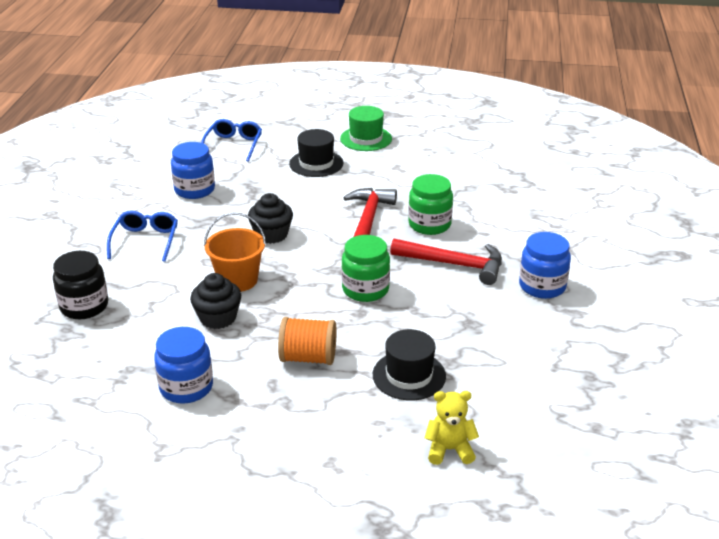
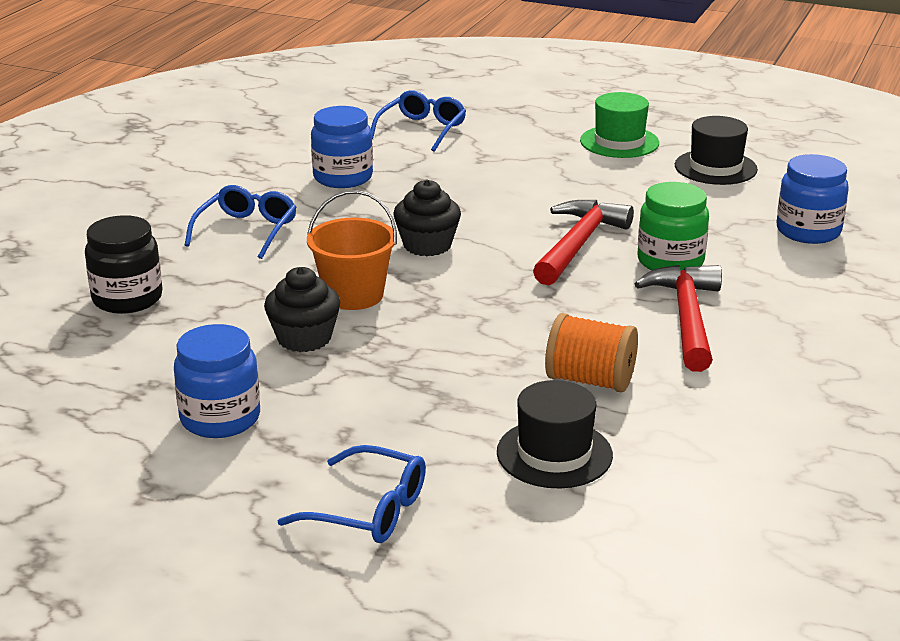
camera: 15 degrees right, 5 degrees down
(308, 357) = (412, 407): orange spool -> orange spool (590, 380)
(309, 437) = (368, 510): none -> blue glasses
(316, 163) = (532, 165): black hat -> black hat (715, 167)
(365, 289) = (536, 332): green jar -> none
(449, 450) = (575, 564): yellow teddy bear -> none
(454, 264) = (687, 318): red hammer -> red hammer turned 120 degrees counterclockwise
(542, 286) = (817, 365): blue jar -> blue jar (808, 231)

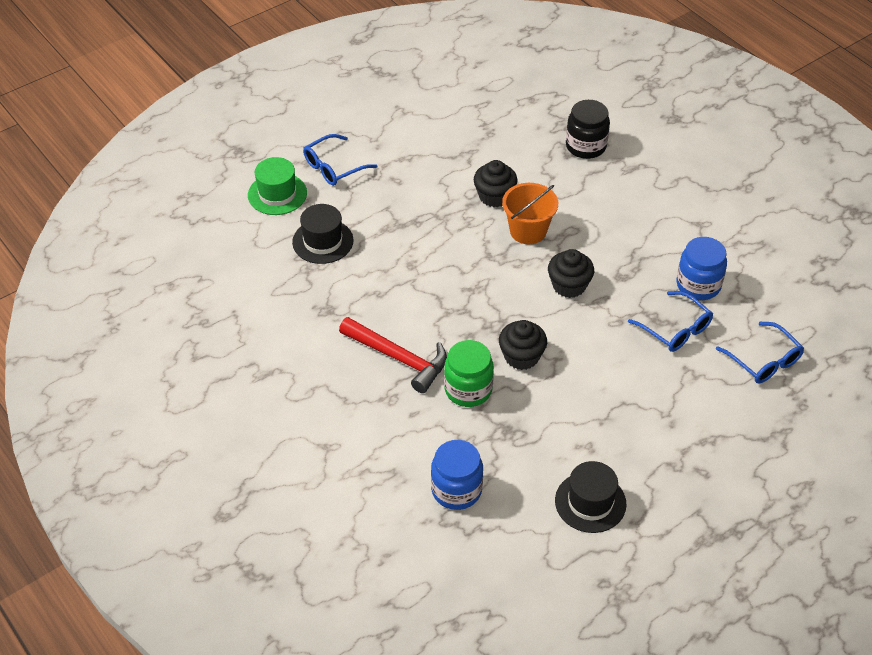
camera: 120 degrees right, 20 degrees up
(220, 418) = (441, 146): blue jar -> none
(246, 231) = (642, 214): blue glasses -> blue glasses (675, 329)
(578, 244) = (521, 356): red hammer -> black cupcake
(590, 380) = (370, 284): orange spool -> none
(619, 142) = (673, 469): green hat -> green hat (277, 194)

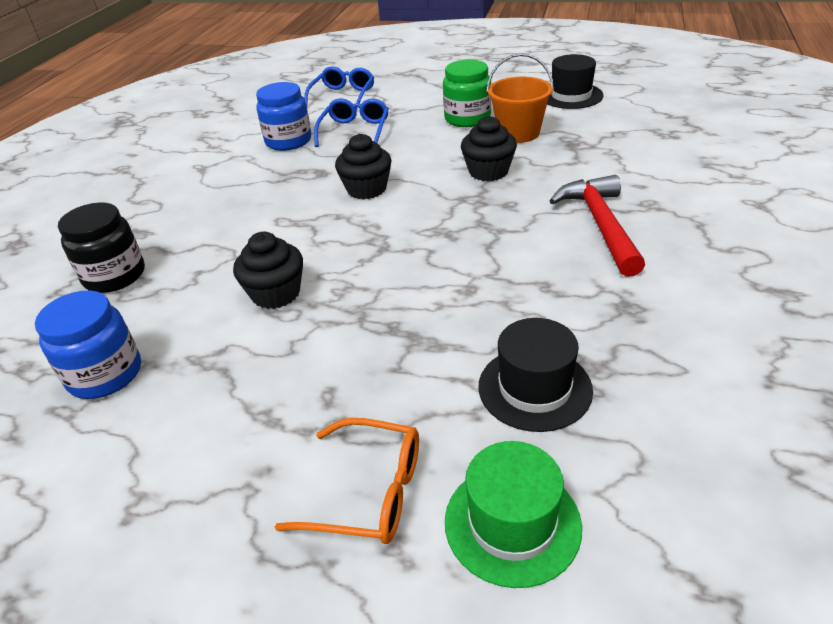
camera: 125 degrees left, 10 degrees down
(334, 167) = (368, 492): blue glasses -> orange glasses
(456, 490) = (663, 136): blue jar -> blue jar (105, 374)
(468, 389) = (567, 176): green jar -> green jar (467, 118)
(528, 231) = (313, 244): orange bucket -> orange bucket (518, 133)

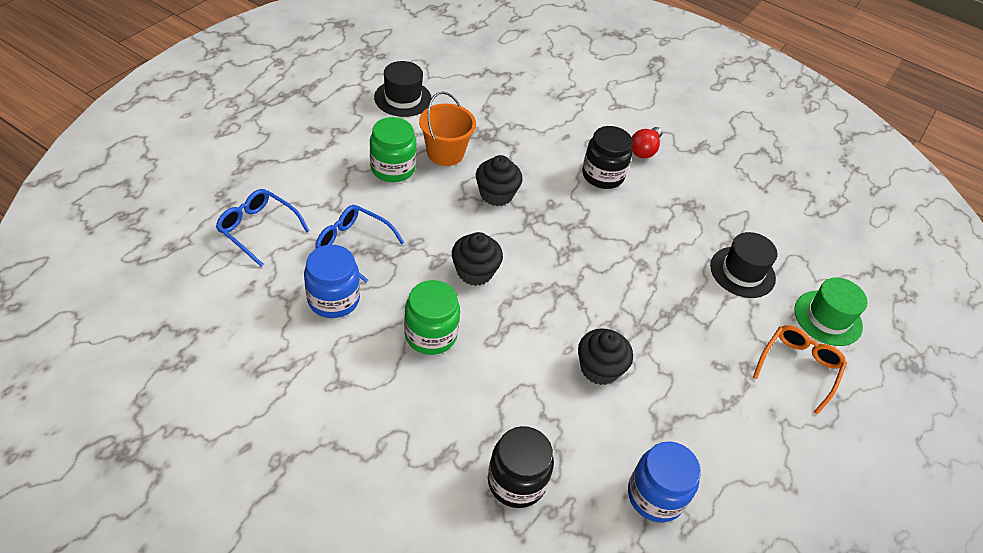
camera: 80 degrees left, 10 degrees up
(273, 189) = (430, 334): none -> green jar
(600, 225) = (602, 175): red hammer -> black jar
(696, 244) = (644, 150): none -> red light bulb

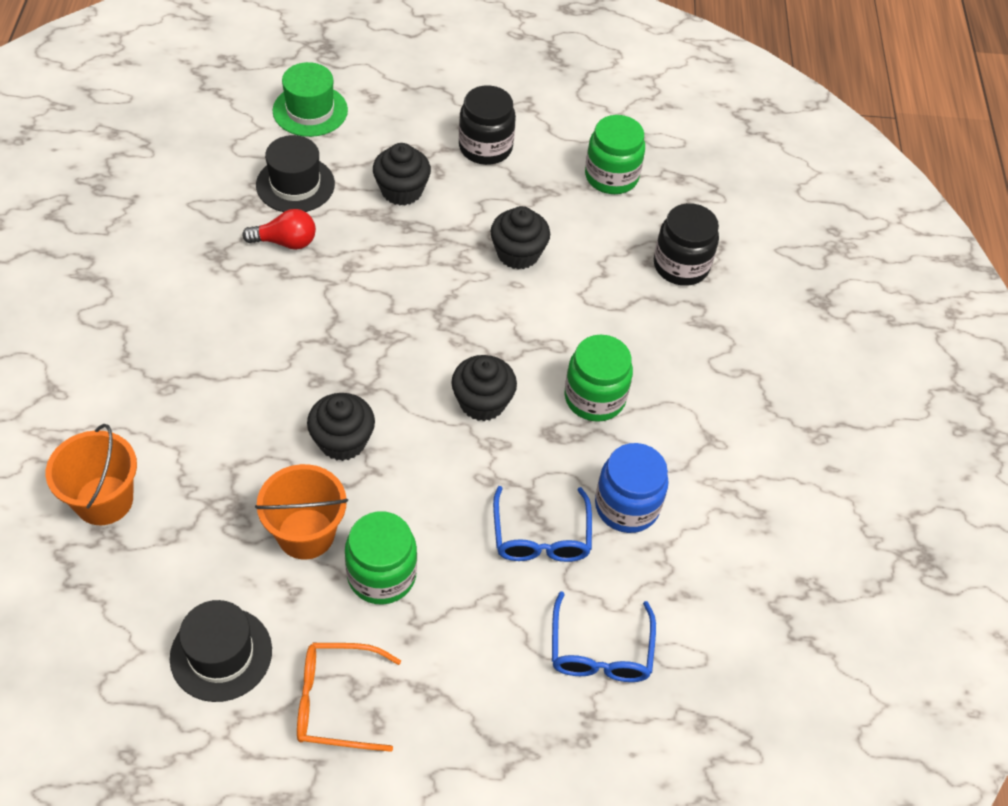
camera: 120 degrees left, 5 degrees up
(528, 96) = (104, 500): none -> orange bucket
(602, 175) = (223, 351): black jar -> black jar (485, 147)
(644, 150) = (138, 328): red light bulb -> red light bulb (285, 242)
(655, 495) = (611, 177): blue jar -> green jar
(707, 330) = (401, 190): none -> black cupcake
(798, 368) = (394, 119): orange glasses -> orange glasses (336, 702)

